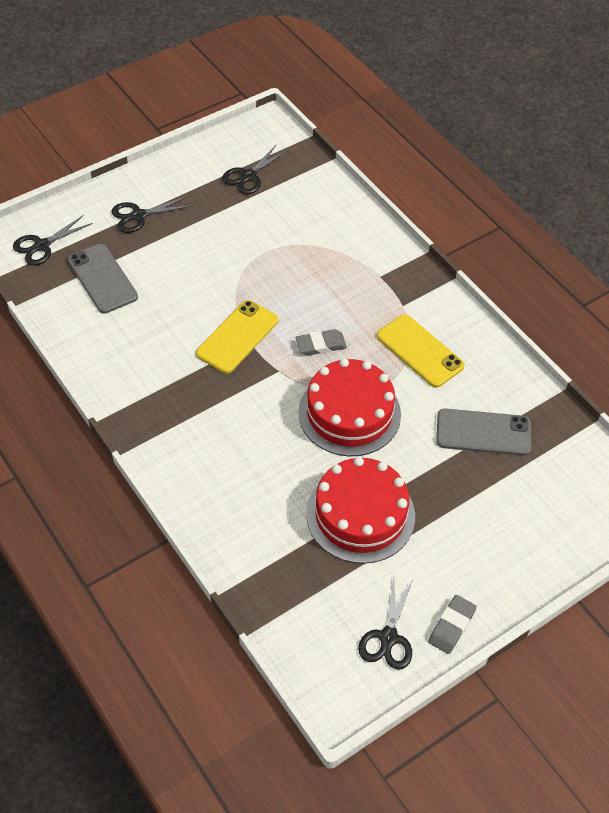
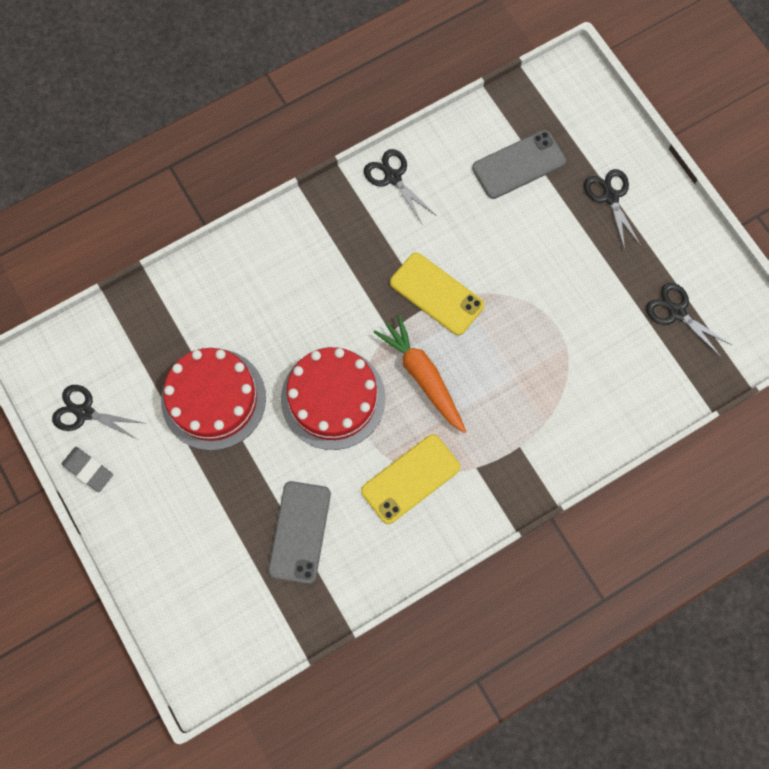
camera: 95 degrees right, 20 degrees up
(42, 246) = (565, 106): black scissors -> black scissors (392, 177)
(321, 345) = (423, 376): grey eraser -> orange carrot

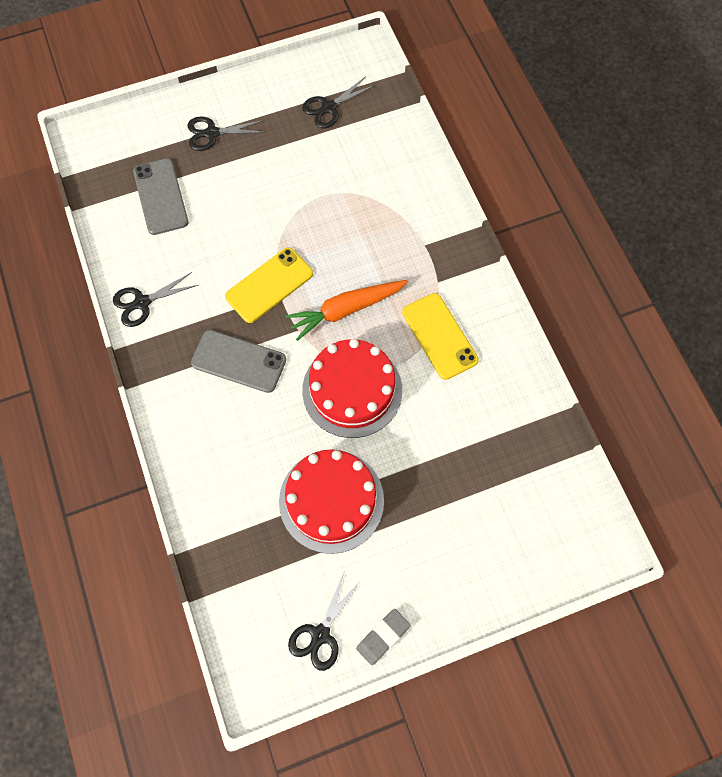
camera: 80 degrees left, 5 degrees down
(299, 532) = (475, 438): grey phone -> grey phone (239, 361)

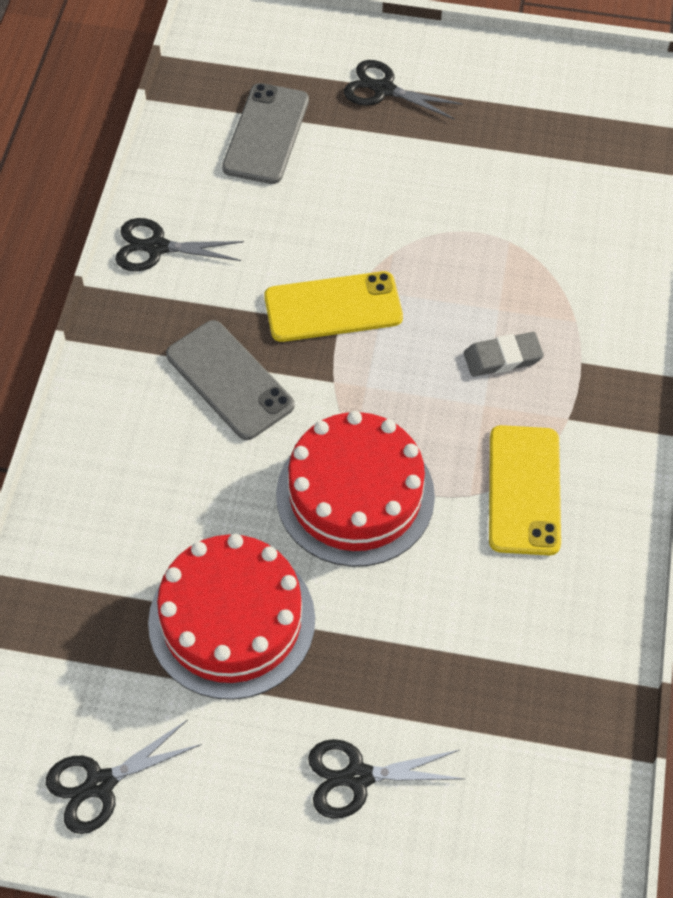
camera: 30 degrees right, 10 degrees down
(329, 108) = (561, 128): black scissors -> black scissors (357, 777)
(346, 310) = (415, 390): orange carrot -> none
(383, 637) = (181, 838): grey eraser -> grey eraser (502, 358)

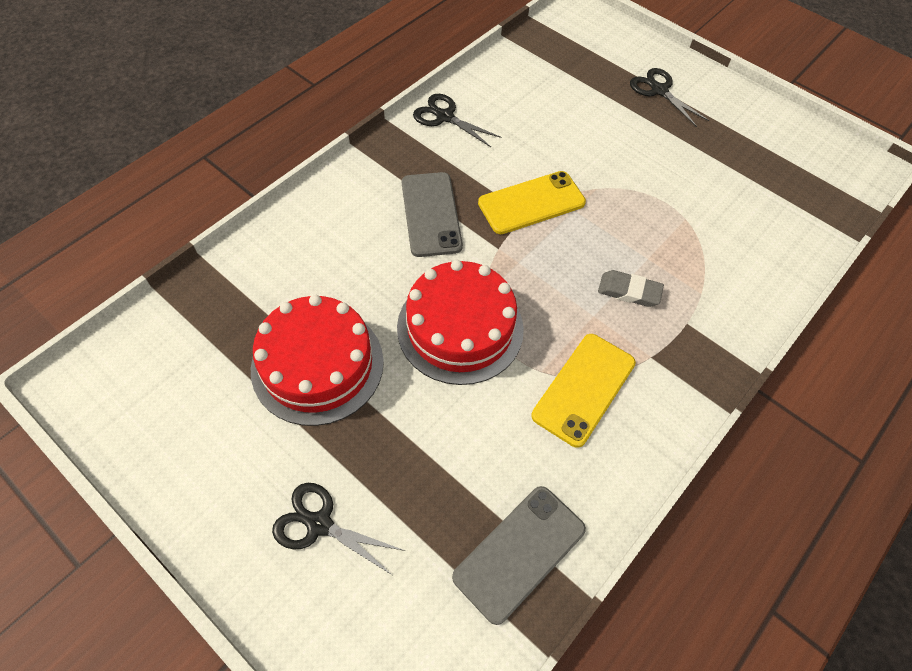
camera: 30 degrees right, 0 degrees up
(100, 784) = (153, 422): black scissors -> none
(266, 134) = (562, 84): grey phone -> grey phone (519, 553)
(333, 307) = (531, 203): yellow phone -> yellow phone turned 45 degrees counterclockwise

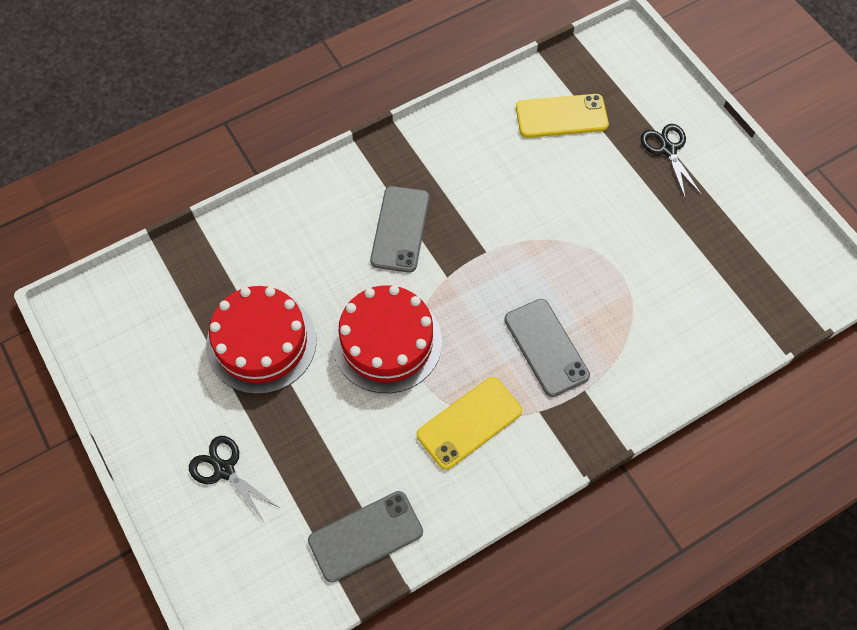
camera: 20 degrees right, 5 degrees up
(444, 117) = (448, 132): black scissors -> none
(531, 203) = (494, 240): yellow phone -> yellow phone (561, 116)
(629, 291) = (546, 347): grey eraser -> grey phone

